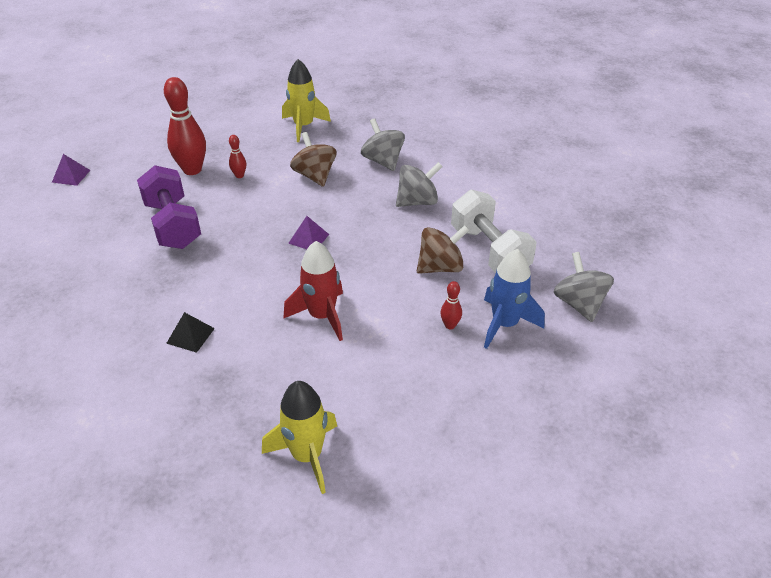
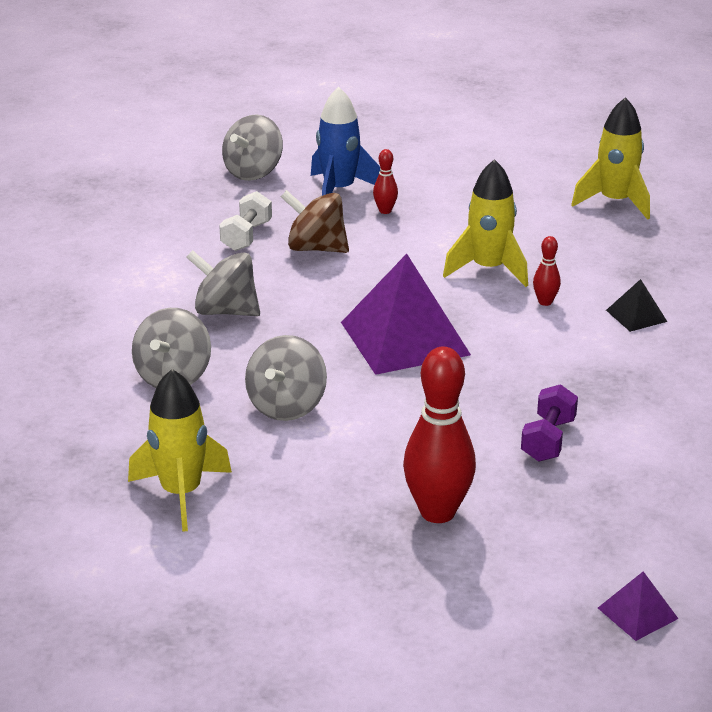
camera: 135 degrees left, 10 degrees down
(173, 225) = (548, 440): purple dumbbell -> purple dumbbell, size x0.56
(239, 175) = (382, 463): red bowling pin -> red bowling pin (545, 302)
(308, 238) = (404, 338): purple pyramid -> purple pyramid, size x2.23
(315, 176) = (287, 406): brown spinning top -> grey spinning top
(322, 316) = (488, 269): red rocket -> yellow rocket
(489, 251) = (246, 236): white dumbbell -> white dumbbell, size x0.56

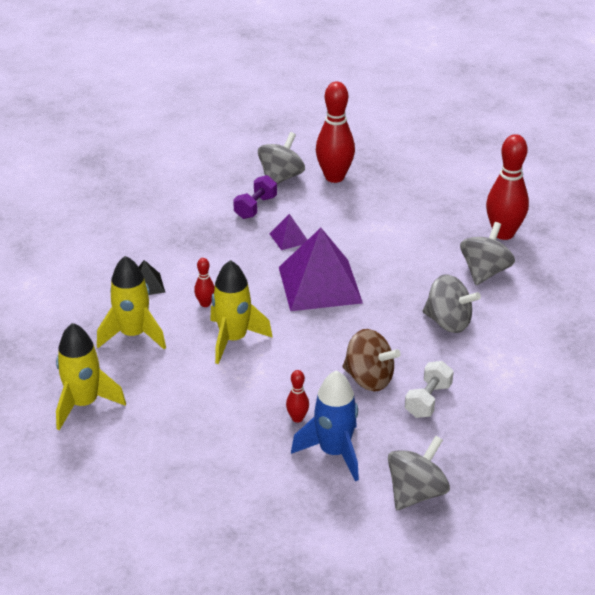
camera: 170 degrees left, 5 degrees up
(139, 438) = (503, 233): none -> red bowling pin
(181, 493) = (475, 200): yellow rocket -> yellow rocket (133, 335)
(287, 406) = (410, 244): grey spinning top -> grey spinning top (281, 177)
(637, 613) = (255, 128): purple pyramid -> purple pyramid (289, 238)

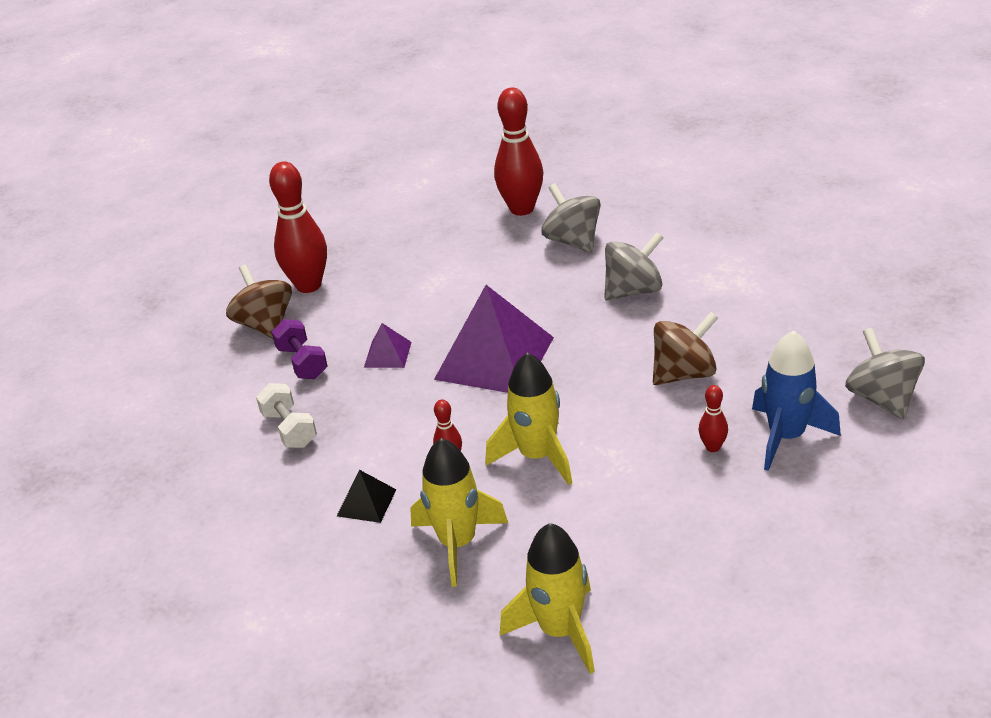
camera: 55 degrees left, 0 degrees up
(281, 177) = (265, 325): grey spinning top -> brown spinning top
(428, 400) = (746, 344): white dumbbell -> white dumbbell (289, 429)

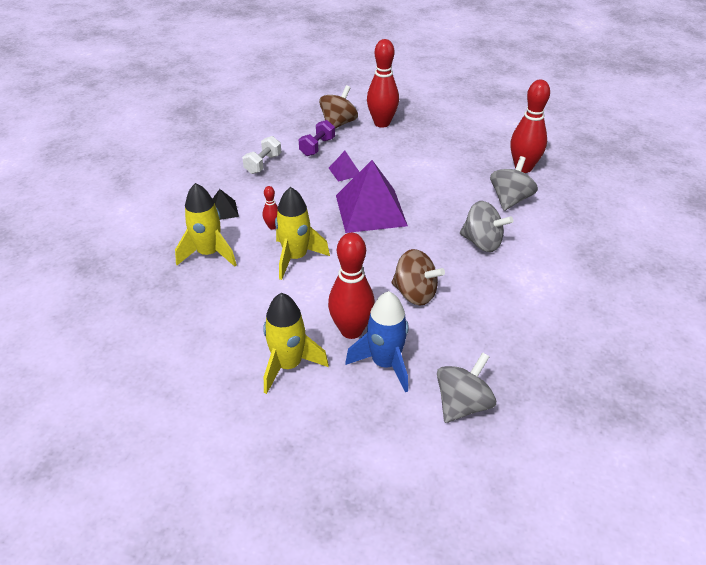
camera: 55 degrees right, 5 degrees up
(560, 631) = (160, 317): yellow rocket -> yellow rocket (288, 365)
(713, 447) = (351, 330): red bowling pin -> red bowling pin, size x2.16

